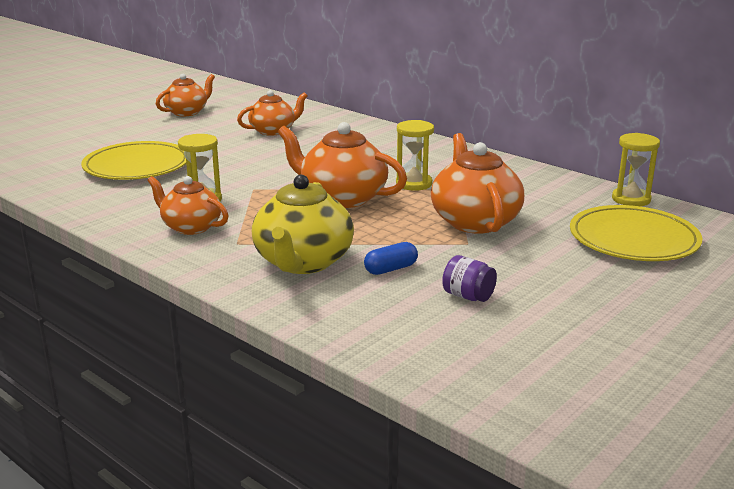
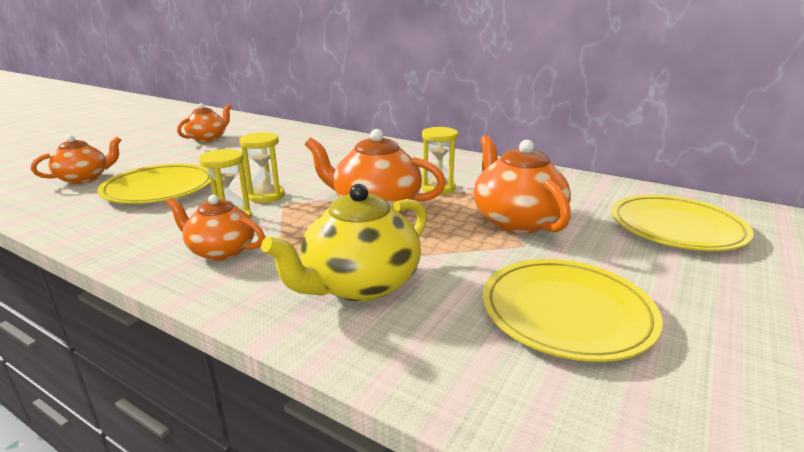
camera: 10 degrees left, 0 degrees up
(273, 131) = (290, 149): orange teapot -> orange teapot (84, 178)
(303, 262) = (359, 285): yellow teapot -> yellow teapot turned 45 degrees clockwise
(391, 269) = (461, 284): blue capsule -> none
(468, 296) = (566, 312): purple jar -> yellow plate
(631, 199) = (639, 189): yellow hourglass -> yellow hourglass (266, 196)

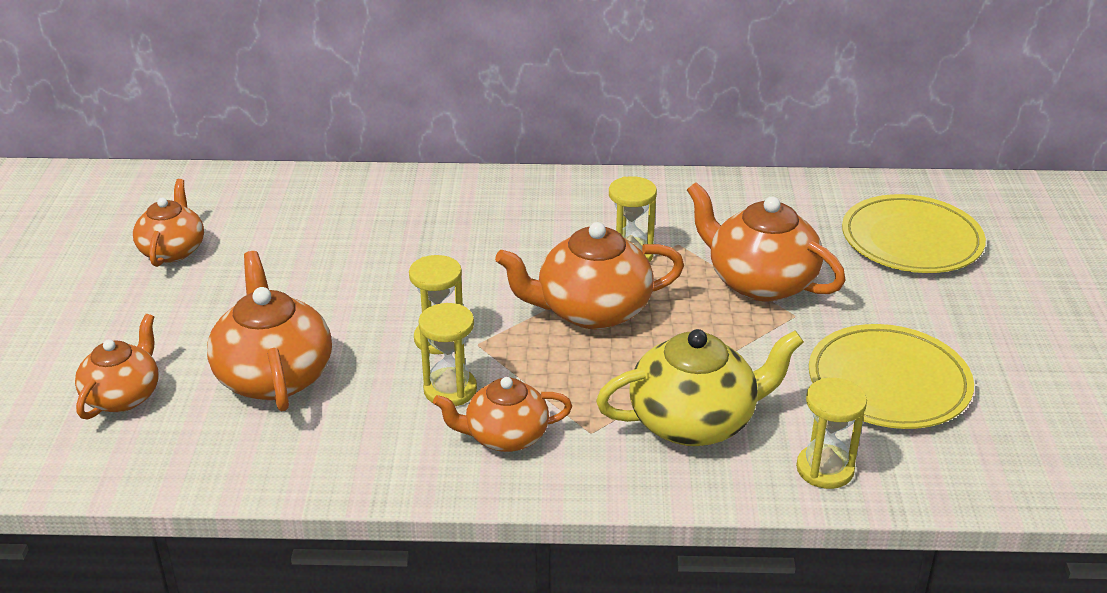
camera: 30 degrees left, 10 degrees up
(159, 189) = (274, 376): yellow plate -> orange teapot
(359, 285) = (694, 422): yellow teapot -> yellow teapot turned 120 degrees counterclockwise
(428, 359) = (825, 469): none -> yellow hourglass

